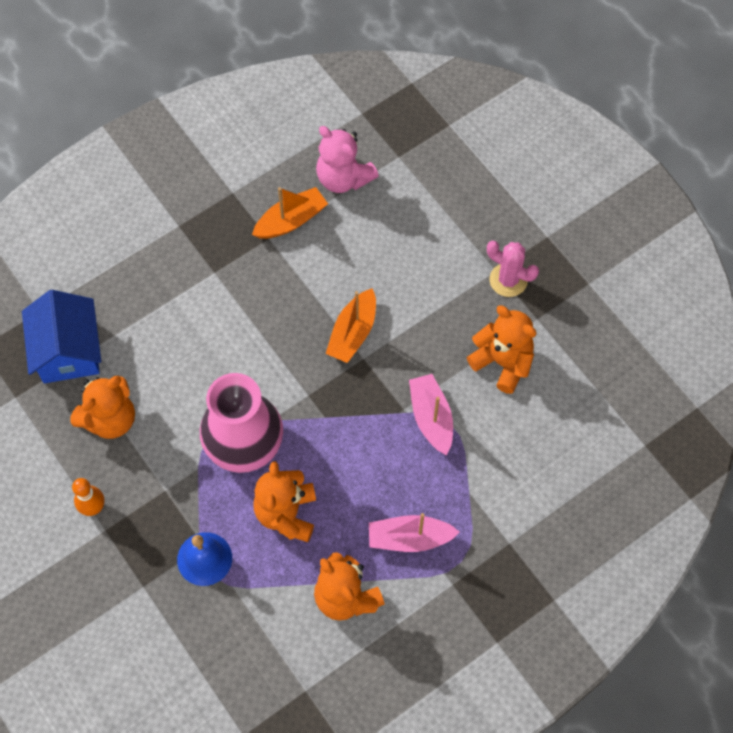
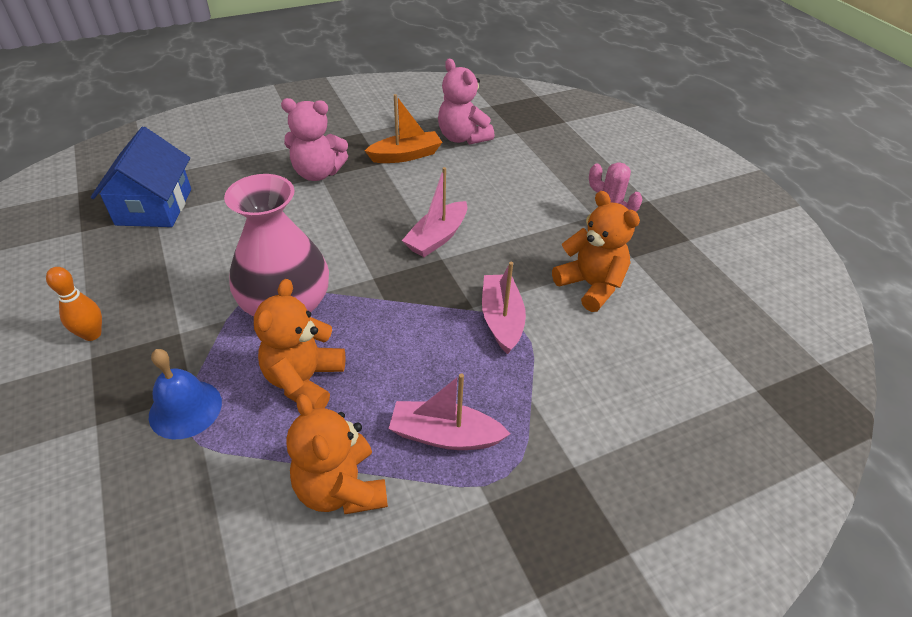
camera: 10 degrees right, 20 degrees down
(110, 419) = (160, 263): orange teddy bear -> none
(209, 268) = (318, 173): none -> pink teddy bear
(353, 332) = (437, 237): orange boat -> pink boat

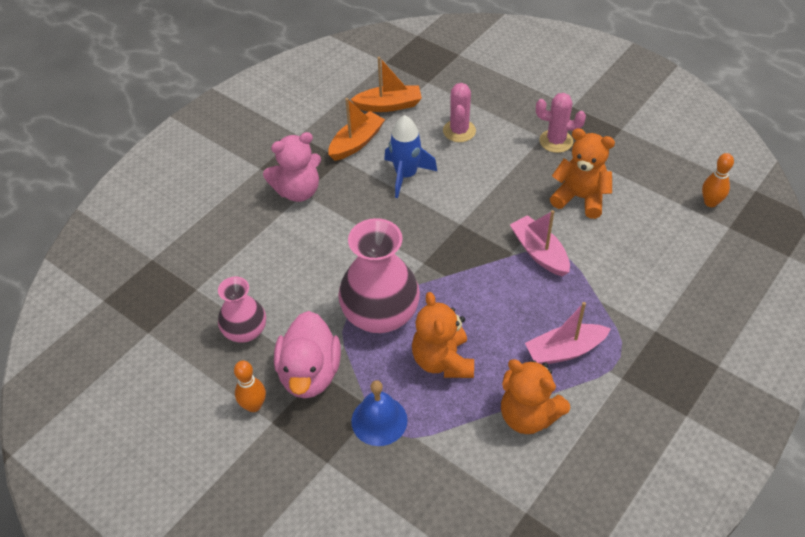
camera: 25 degrees left, 5 degrees up
(154, 207) = (188, 283): blue house -> none
(155, 266) = (245, 331): none -> pink vase
(170, 329) = (310, 373): none -> pink duck
(427, 197) = (406, 175): none -> blue rocket
(437, 237) = (443, 207): pink boat -> none
(462, 137) = (388, 105): pink teddy bear -> orange boat
(511, 180) = (459, 131): none -> pink cactus
(749, 353) = (710, 202): none -> orange bowling pin

